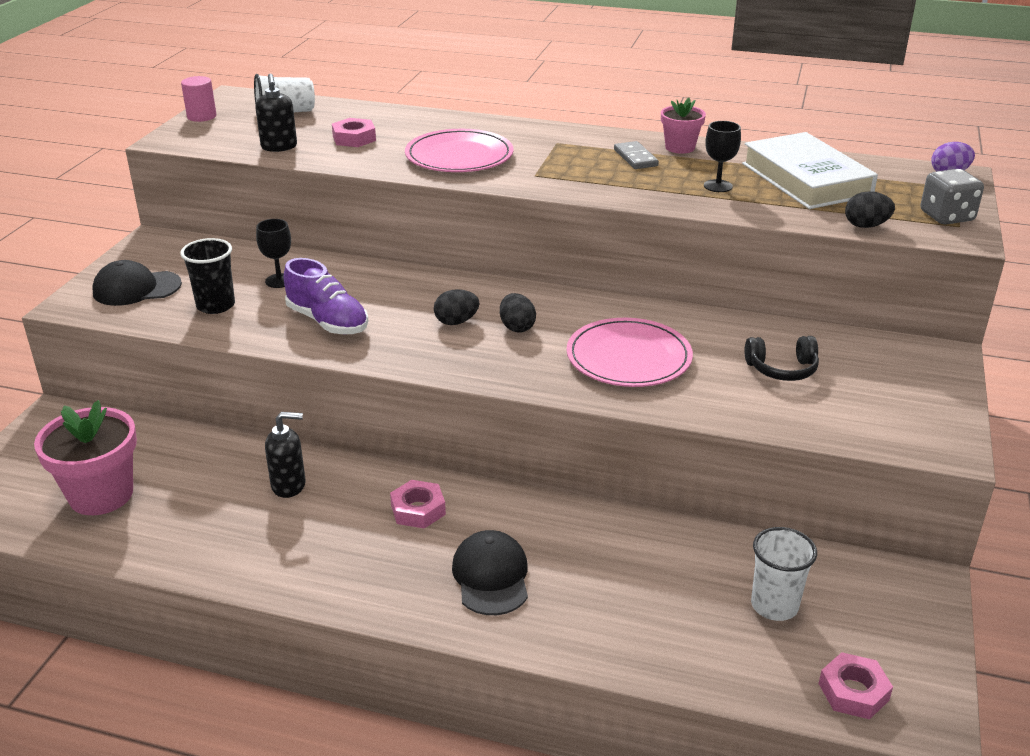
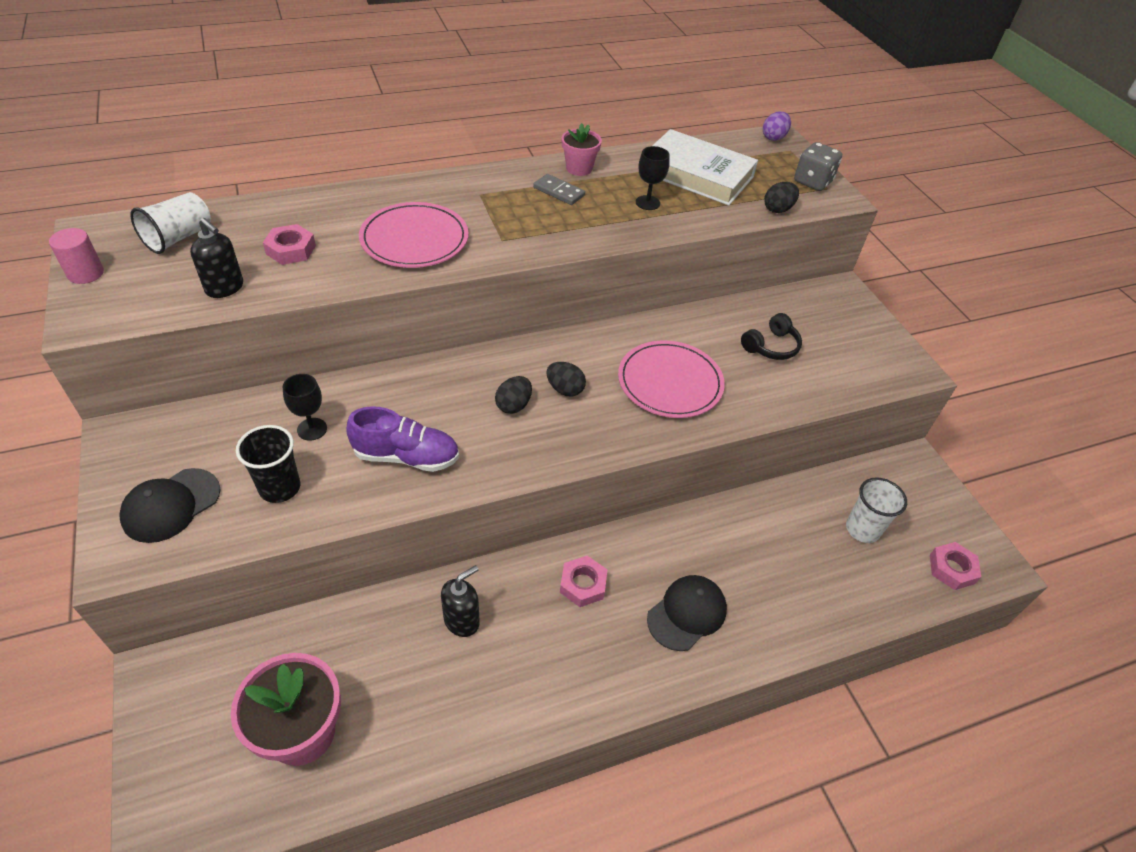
camera: 40 degrees left, 15 degrees up
(491, 576) = (687, 613): black cap -> black cap turned 90 degrees clockwise

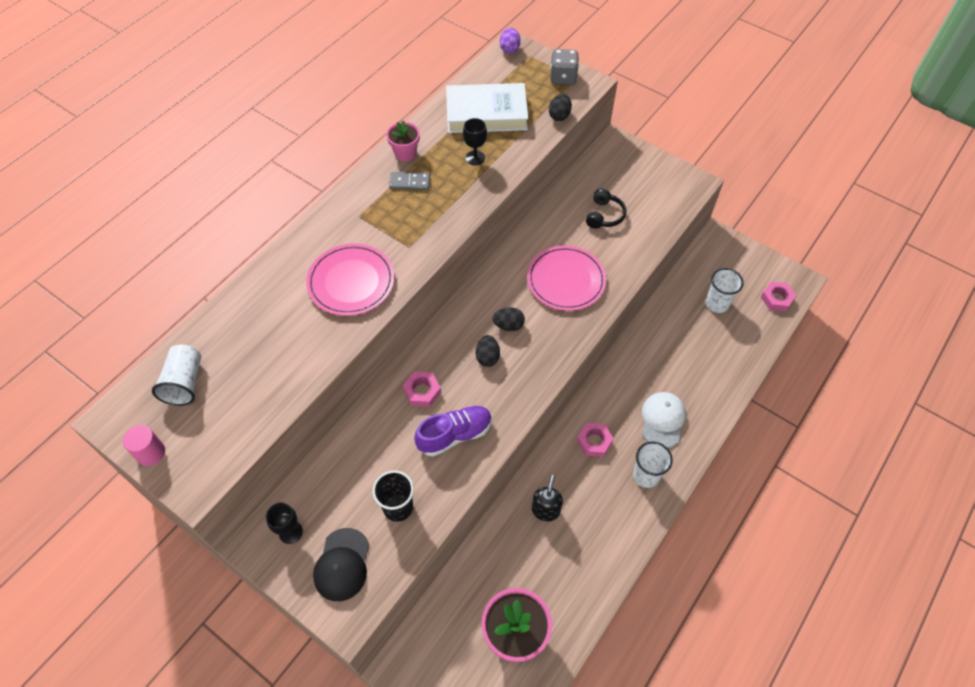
camera: 30 degrees left, 10 degrees up
(225, 288) = (263, 401): black soap dispenser -> none
(291, 250) = (276, 342): pink nut -> pink nut (422, 391)
(312, 429) = (378, 456): black goblet -> black goblet (290, 532)
(614, 662) = (646, 475): none -> white cup
(687, 613) = (662, 420): black cap -> white cap

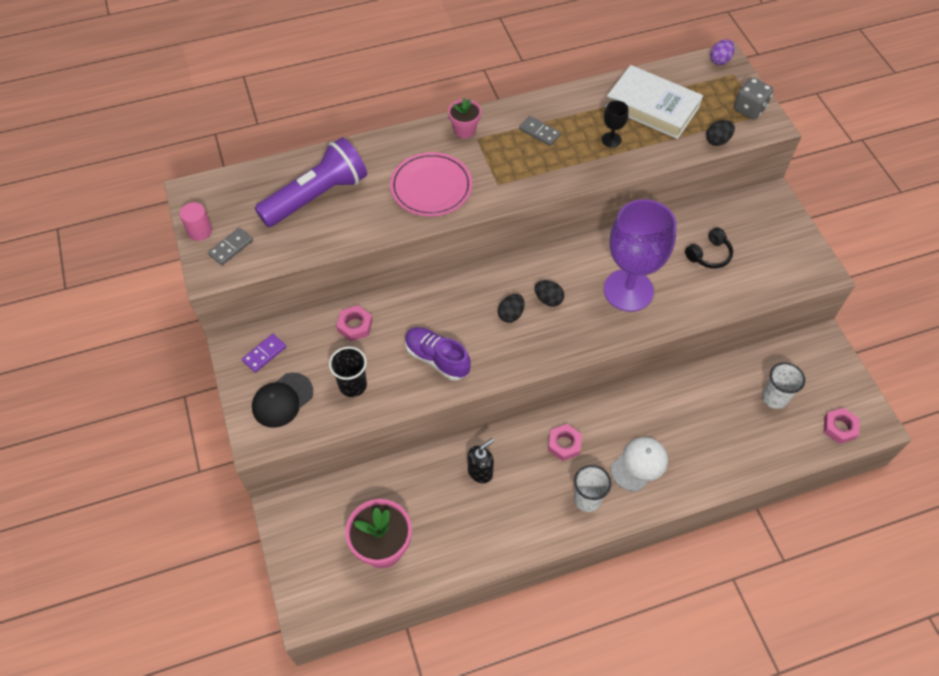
camera: 35 degrees right, 0 degrees up
(185, 382) = (257, 195): white cup -> none
(197, 450) = (231, 248): none -> grey domino
(247, 350) = (317, 196): none -> purple flashlight
(290, 532) = (264, 354): black goblet -> purple domino
(405, 153) = (555, 106): pink flower pot -> pink flower pot (464, 130)
(422, 391) = (438, 310): pink nut -> pink nut (355, 326)
(455, 435) = (437, 359): purple shoe -> purple shoe turned 150 degrees counterclockwise
(566, 280) = (628, 290): pink plate -> purple goblet

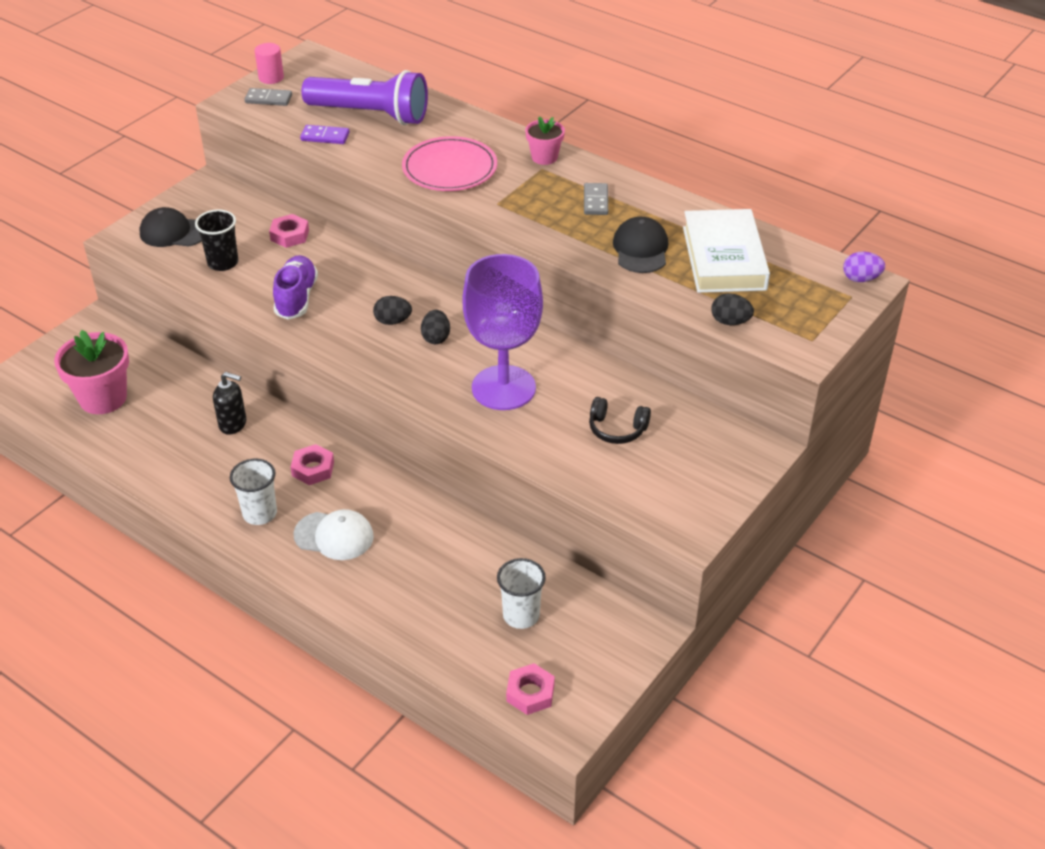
camera: 55 degrees right, 15 degrees down
(264, 354) = (213, 201): purple domino -> purple domino (325, 137)
(611, 140) = (641, 249): black goblet -> black cap
(749, 109) = (810, 328): grey dice -> none

